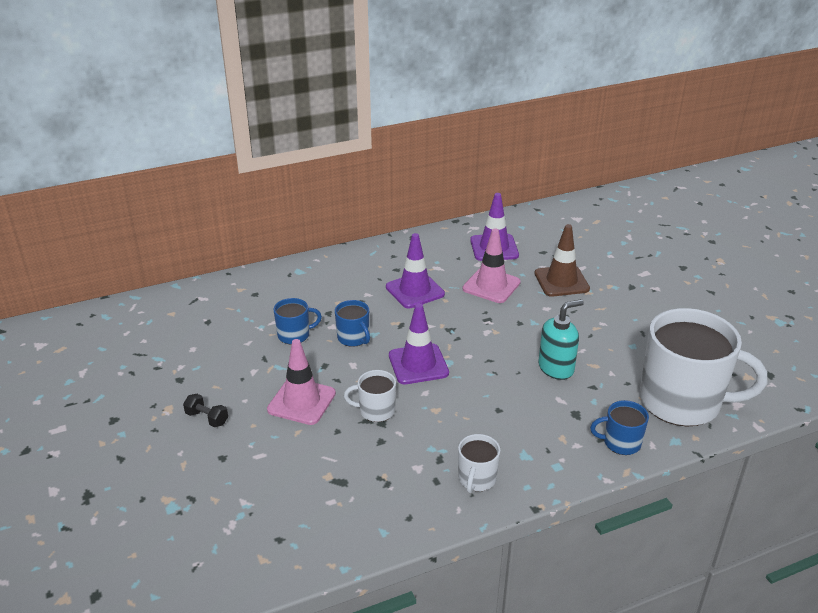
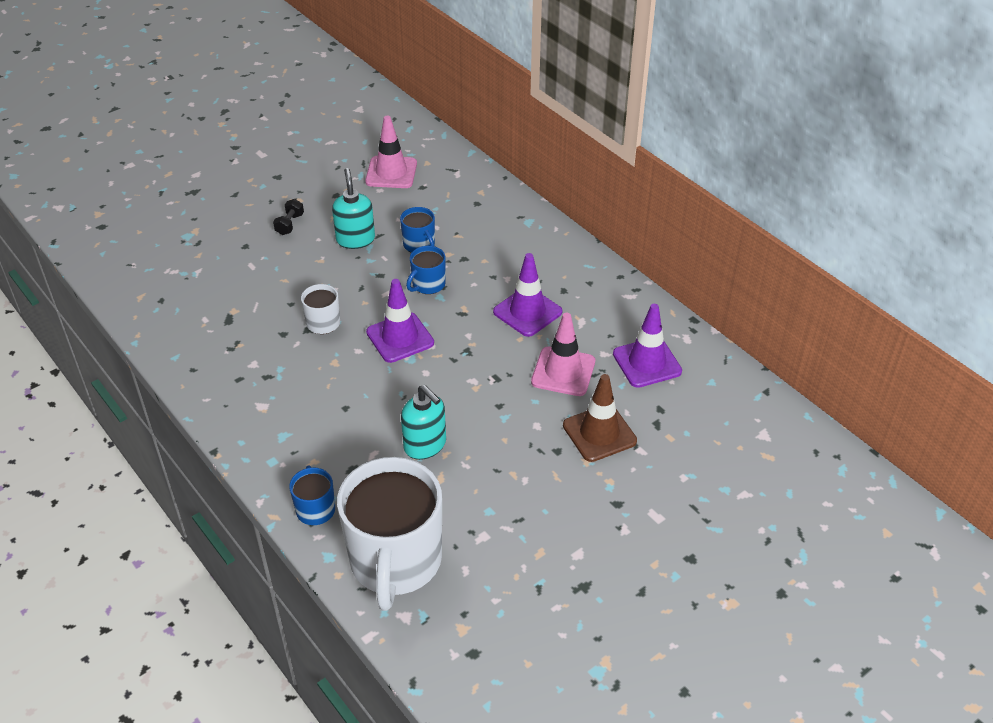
camera: 75 degrees right, 10 degrees up
(262, 374) = (355, 239): none -> turquoise soap dispenser
(301, 401) = (324, 273): pink traffic cone -> pink traffic cone (391, 172)
(476, 479) = (244, 405): white mug -> none

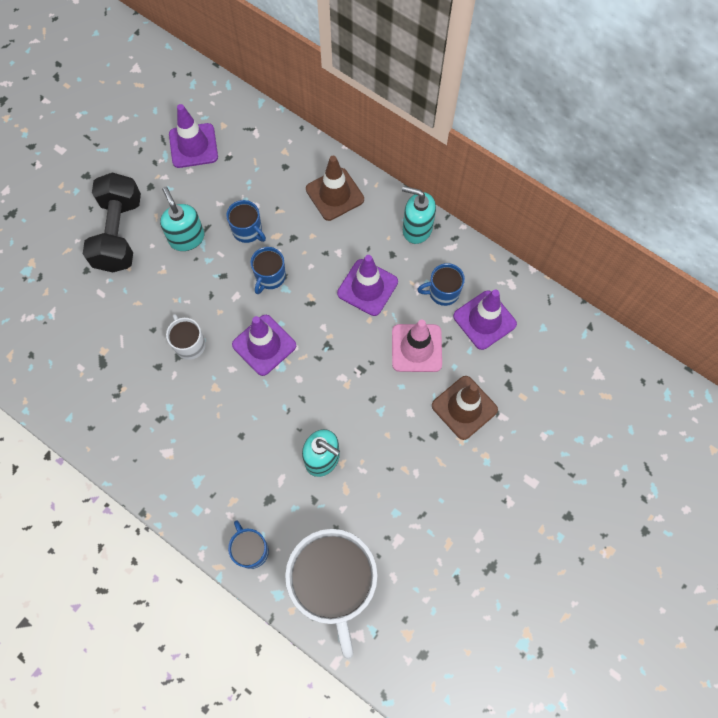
camera: 15 degrees left, 25 degrees up
(289, 224) = (119, 234): black dumbbell -> black dumbbell, size x2.46
(391, 172) = (193, 146): pink traffic cone -> purple traffic cone
(520, 233) = (335, 194): none -> brown traffic cone
(597, 275) = (417, 229): none -> turquoise soap dispenser
(608, 331) = (443, 292): none -> blue mug

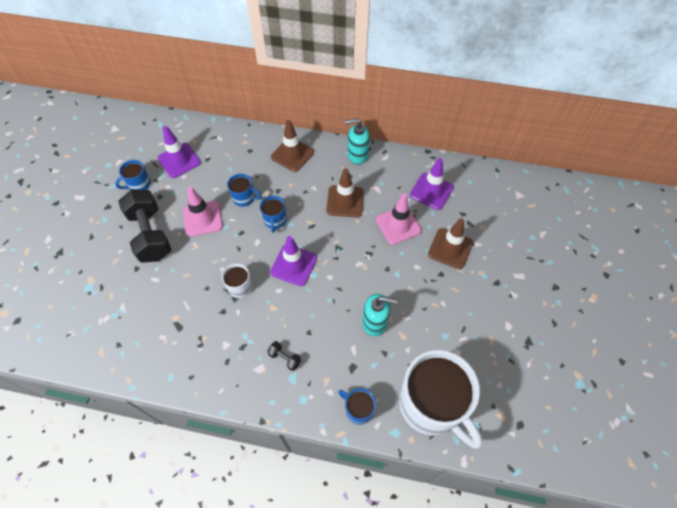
camera: 25 degrees left, 10 degrees down
(187, 238) = (202, 218): turquoise soap dispenser -> pink traffic cone
(200, 453) = (285, 358): none -> black dumbbell
(367, 287) = (345, 201): purple traffic cone -> brown traffic cone
(443, 292) = (395, 185): blue mug -> blue mug (139, 184)

